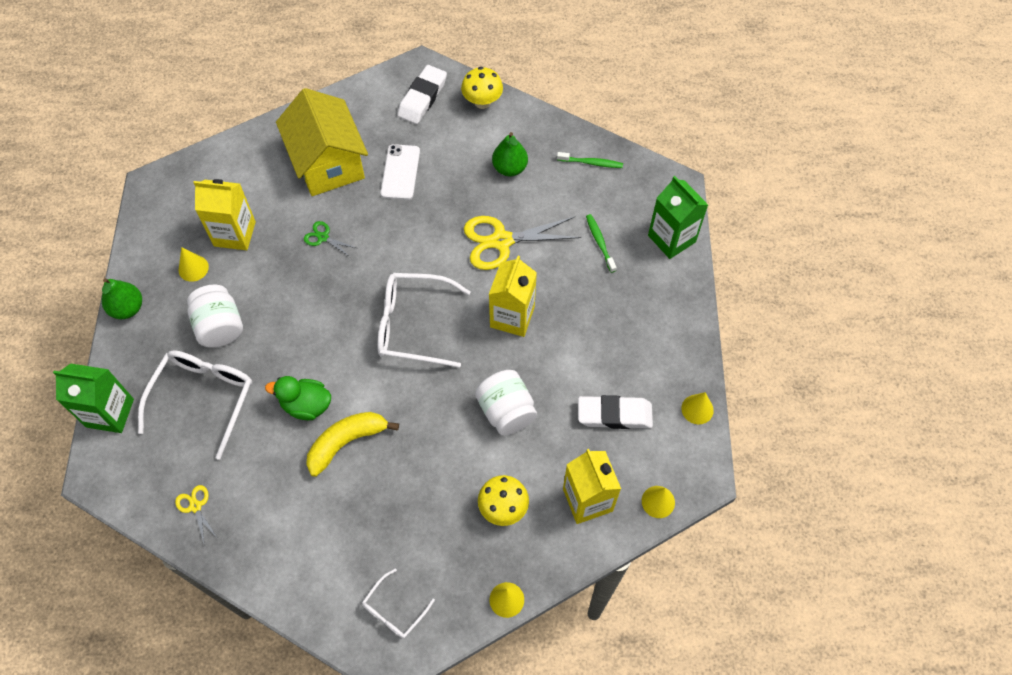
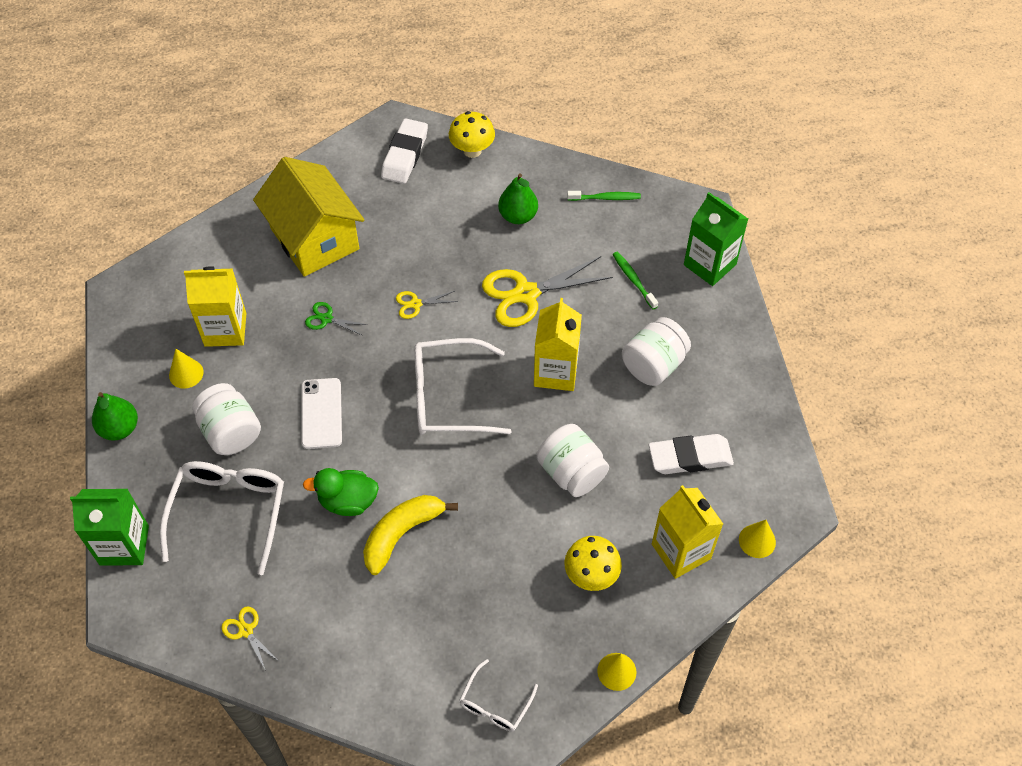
camera: 10 degrees left, 5 degrees down
(400, 172) = (398, 237): white phone -> white phone (321, 413)
(403, 235) = (416, 304): none -> yellow scissors
(600, 324) = (653, 364): none -> white jar
(697, 409) = (777, 438): yellow cone -> none

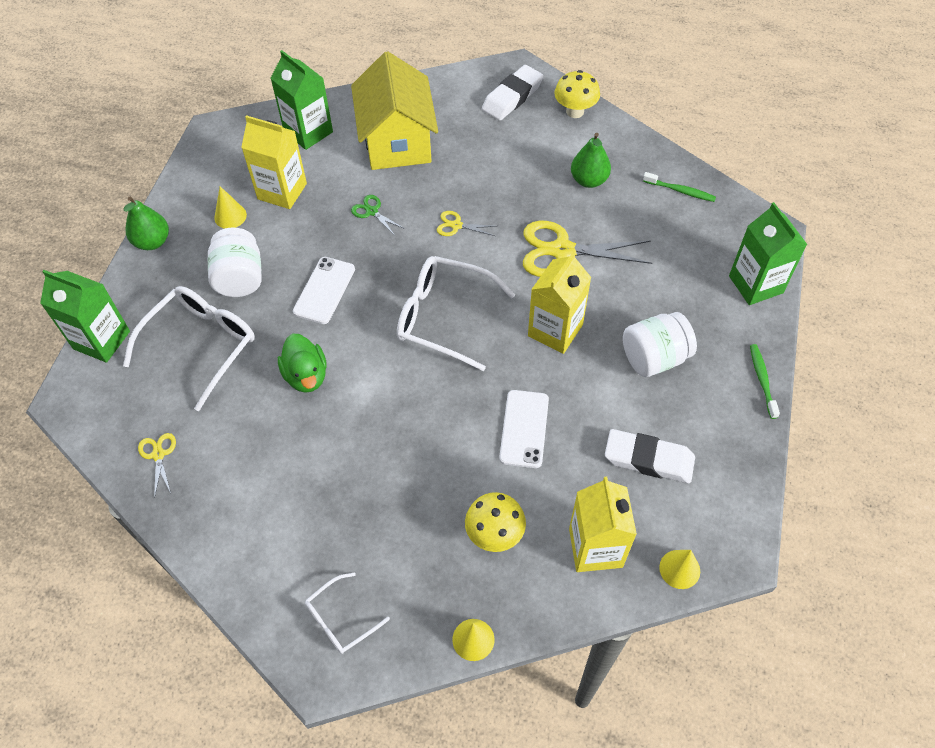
camera: 25 degrees right, 0 degrees up
(219, 259) = (308, 132): none -> green carton
(348, 501) = (306, 375): green duck -> green duck turned 135 degrees counterclockwise
(402, 534) = (338, 423): yellow banana -> none
(571, 472) = (524, 429): white jar -> white phone
(633, 280) = (672, 273): green toothbrush -> green toothbrush (762, 380)

